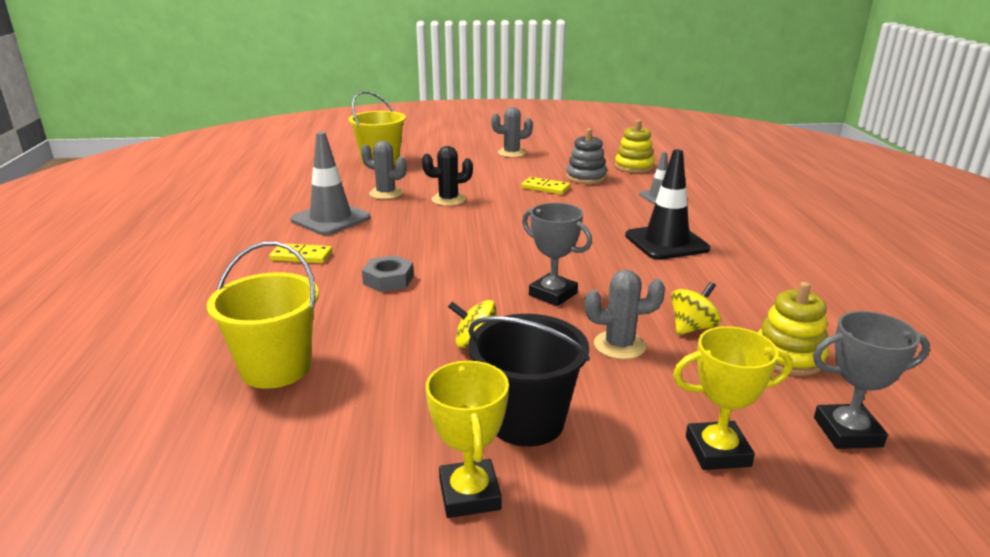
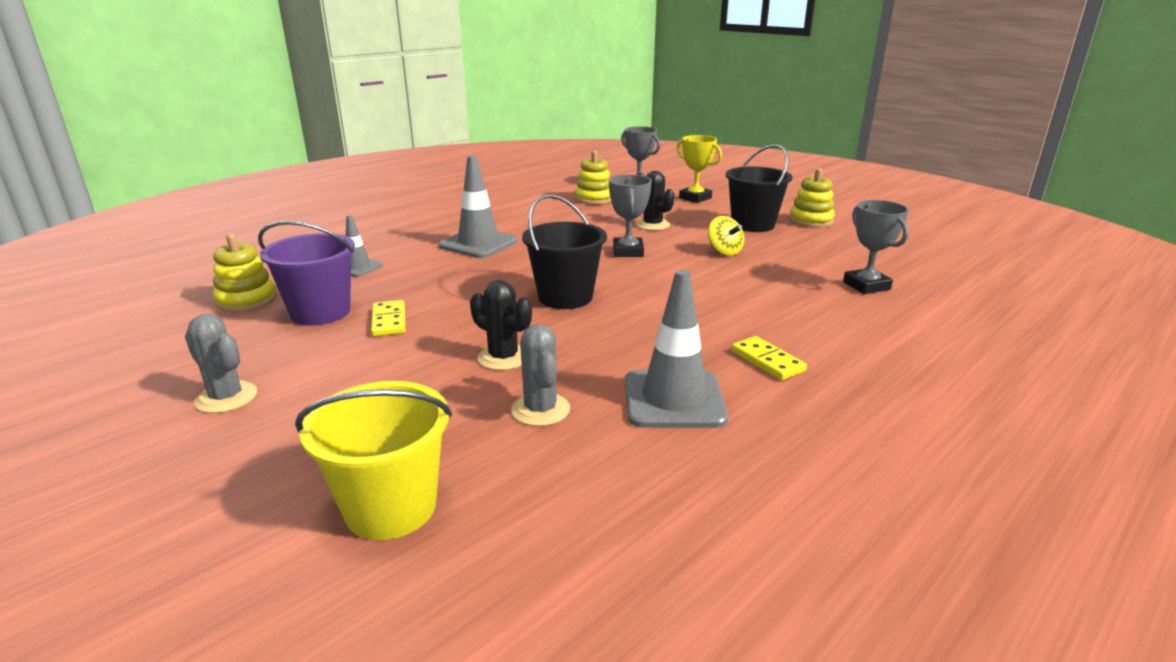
camera: 130 degrees left, 0 degrees up
(276, 368) = (866, 286): yellow bucket -> grey trophy
(388, 280) = (718, 304): grey nut -> none
(469, 494) = (810, 221): yellow trophy -> yellow stacking toy
(497, 237) = (565, 297): none -> black bucket
(586, 177) = (320, 312): grey stacking toy -> purple bucket
(619, 345) = (652, 225): grey cactus -> black cactus
(666, 242) = (478, 244): black traffic cone -> grey traffic cone
(692, 328) = (601, 216): yellow spinning top -> none

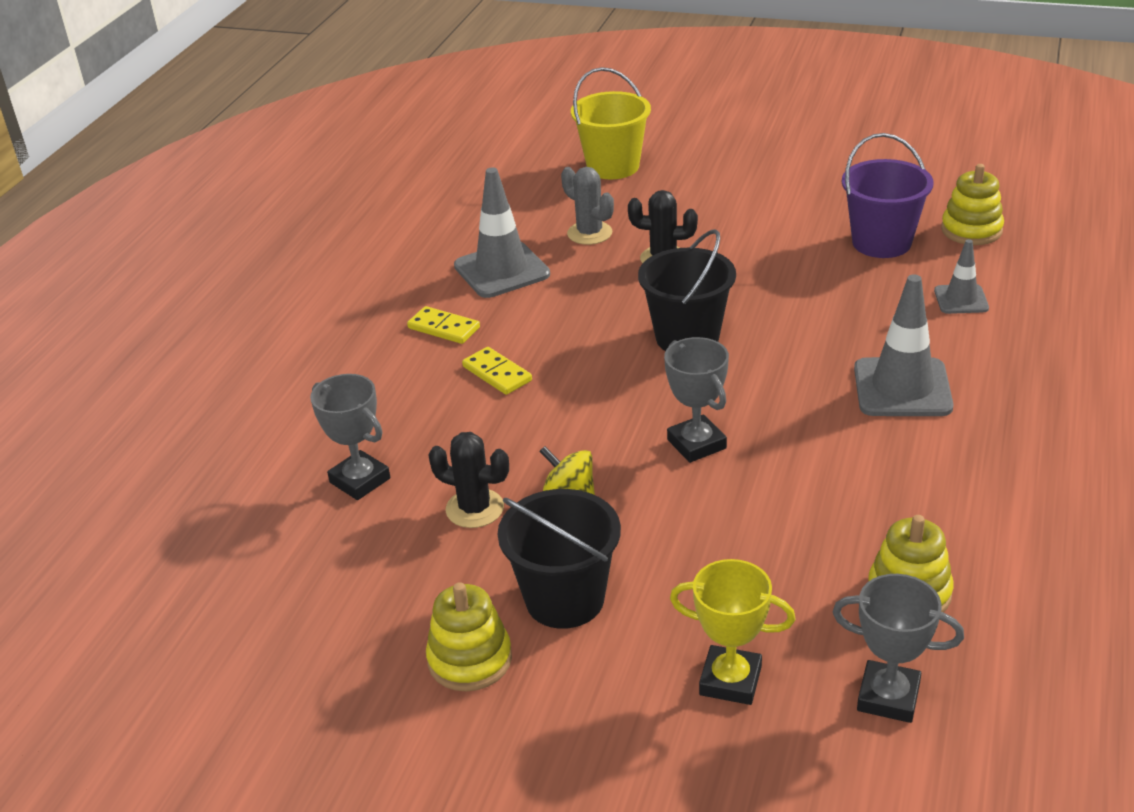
camera: 155 degrees right, 10 degrees up
(226, 398) = (806, 173): grey cactus -> none
(389, 321) = (808, 256): yellow domino -> yellow domino (497, 374)
(652, 225) = (723, 532): black cactus -> black cactus (475, 509)

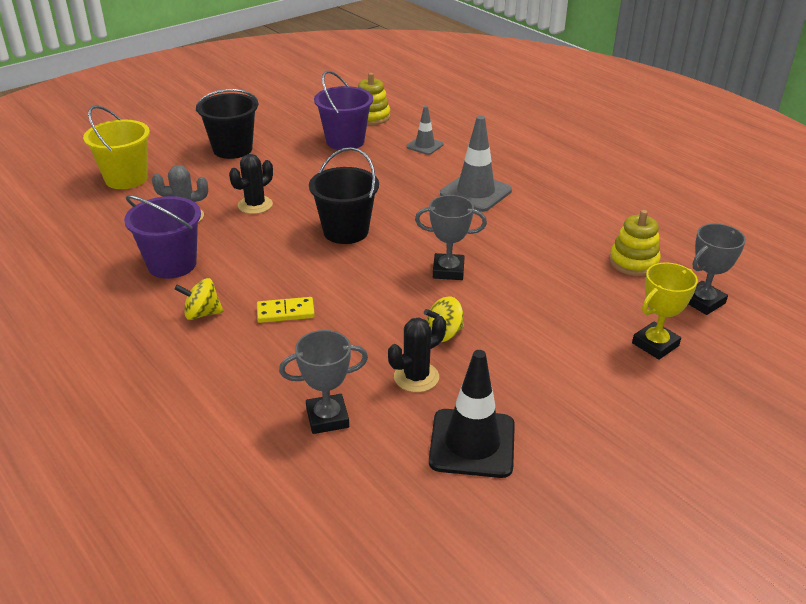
camera: 60 degrees left, 0 degrees up
(402, 595) = (472, 443): none -> black traffic cone
(443, 328) = (202, 314): yellow domino -> yellow spinning top
(470, 659) = (560, 436): yellow stacking toy -> none
(501, 270) = (172, 264): grey traffic cone -> purple bucket
(564, 599) = (539, 375): black bucket -> black bucket (232, 149)

